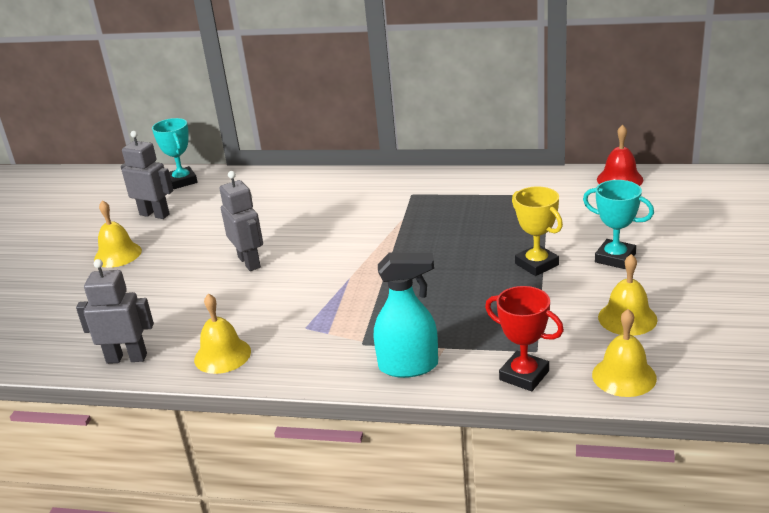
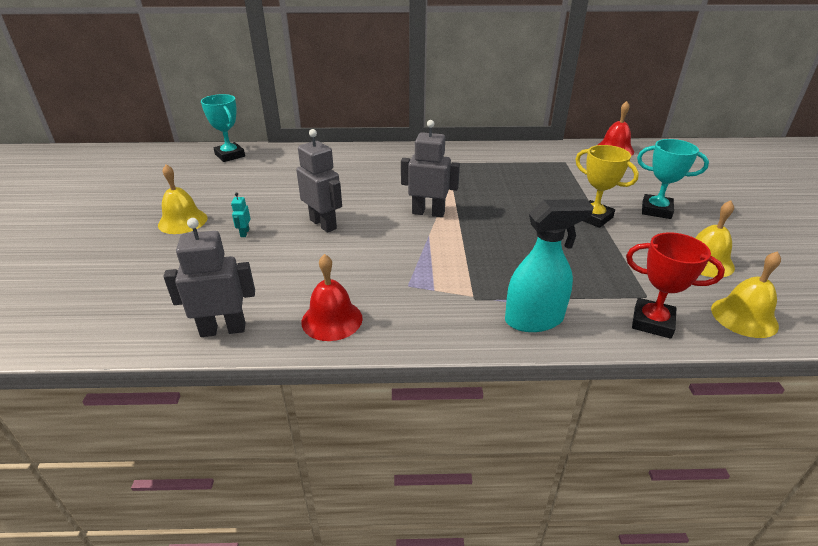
camera: 15 degrees left, 5 degrees up
(155, 214) = (211, 184): grey robot -> grey robot (428, 213)
(171, 269) = (244, 233): none -> turquoise robot
(222, 355) = (332, 320): yellow bell -> red bell

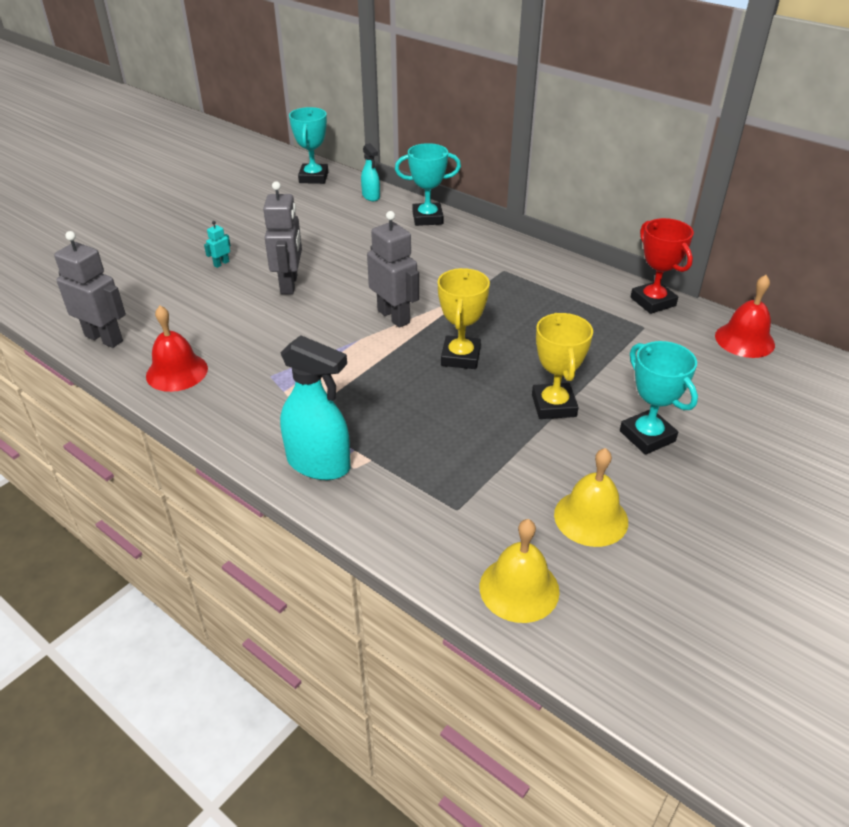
camera: 40 degrees right, 5 degrees up
(182, 221) = (194, 231): yellow bell -> none
(294, 153) = (371, 196): none -> turquoise spray bottle
(354, 152) = (427, 218): none -> turquoise trophy
(505, 216) = (460, 357): none -> yellow trophy
(652, 322) = (416, 532): red trophy -> red trophy (652, 302)

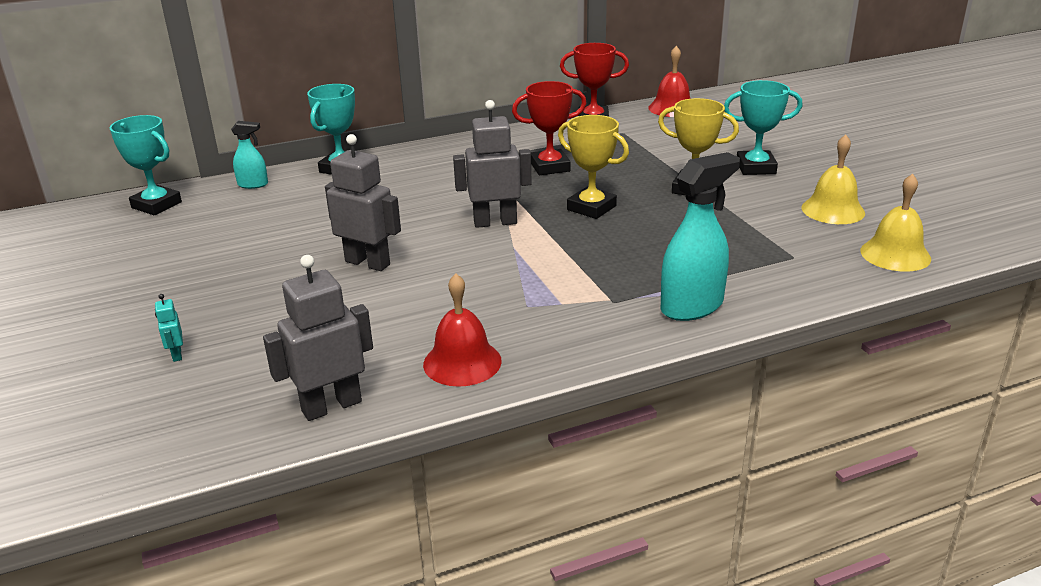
camera: 60 degrees left, 10 degrees down
(221, 264) = (266, 296): turquoise robot -> turquoise robot (176, 354)
(522, 310) = (550, 167): none -> red trophy

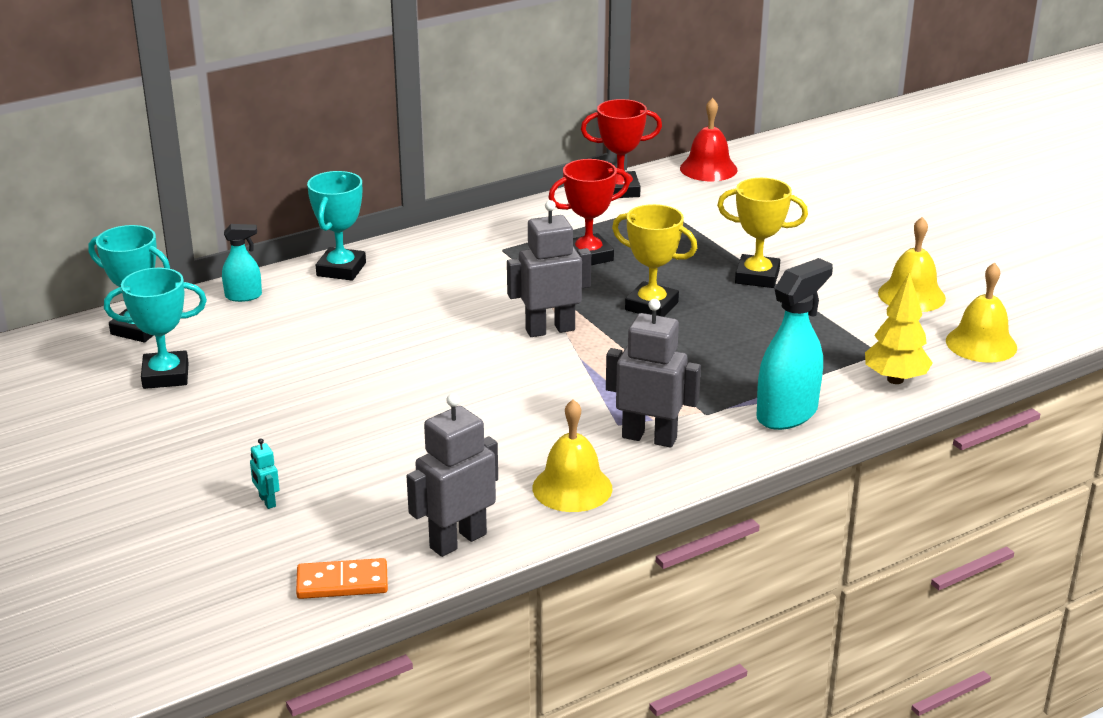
camera: 10 degrees left, 0 degrees up
(202, 440) = (342, 583): none -> orange domino
(368, 263) = (426, 386): grey robot -> grey robot (649, 438)
(462, 362) = (572, 488): red bell -> yellow bell
(755, 167) = (820, 246): turquoise trophy -> turquoise trophy (165, 375)
(805, 281) = (895, 379): none -> yellow tree

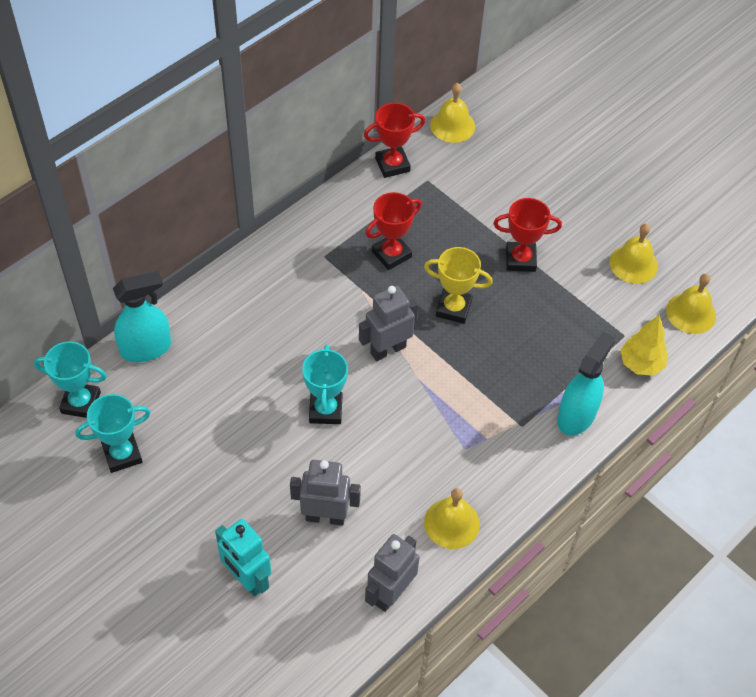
camera: 15 degrees left, 25 degrees up
(244, 296) = (146, 348): turquoise spray bottle -> turquoise spray bottle, size x1.84
(267, 501) = (247, 579): turquoise robot -> turquoise robot, size x2.22
(341, 269) = (210, 302): turquoise trophy -> turquoise trophy (326, 410)
(342, 583) = (327, 651): orange domino -> none
(649, 438) = (490, 459): grey robot -> grey robot (325, 517)
(708, 169) = (452, 125): red bell -> yellow bell
(757, 277) = (520, 260): yellow trophy -> red trophy

